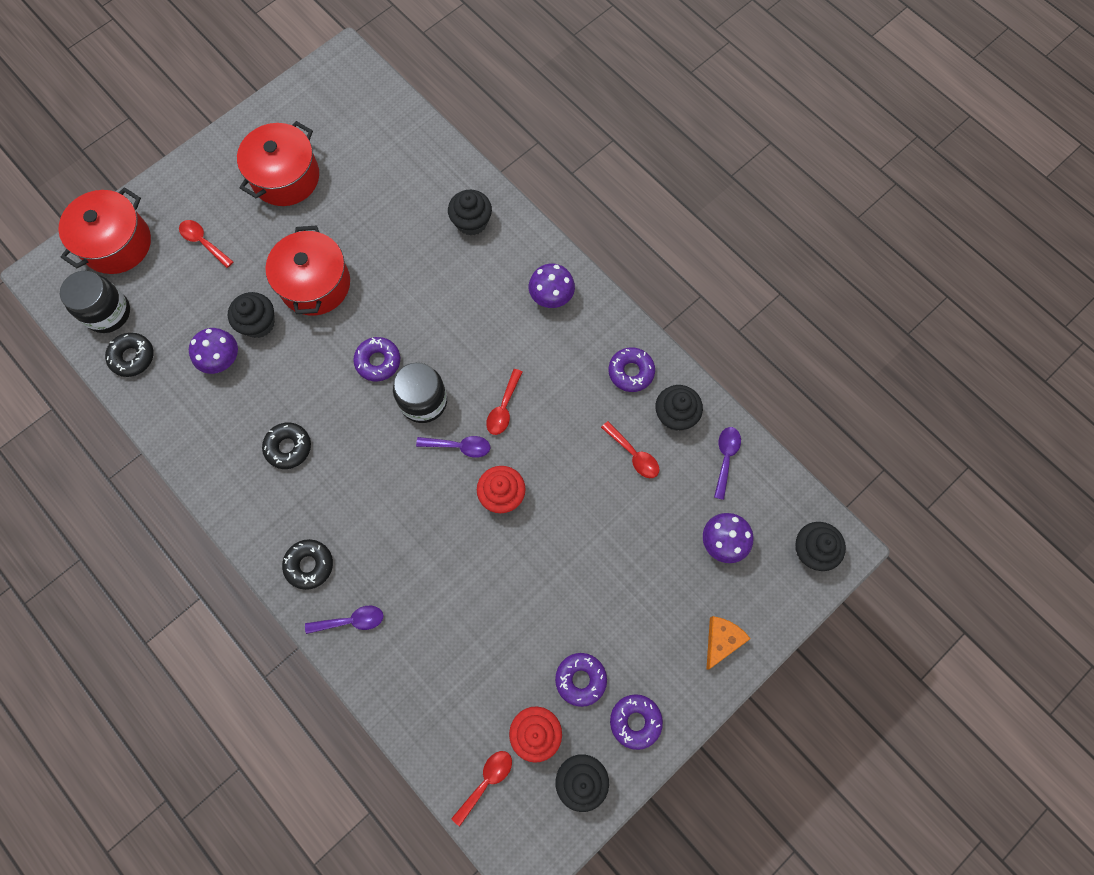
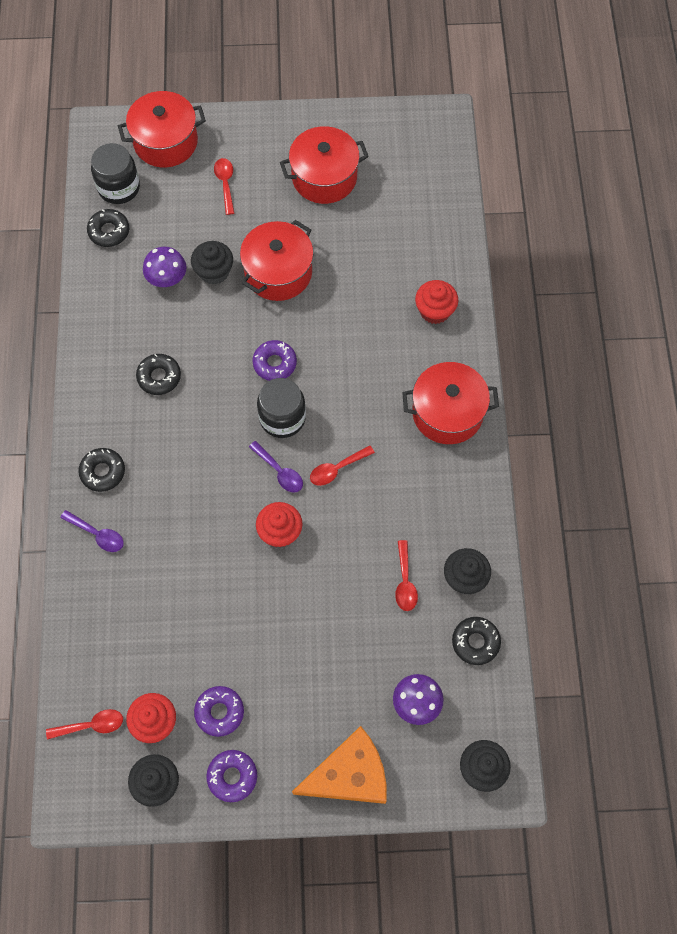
camera: 40 degrees right, 5 degrees down
(471, 222) = (435, 311): black cupcake -> red cupcake
(551, 296) = (447, 413): purple mushroom -> red pot
(631, 372) = (458, 518): purple donut -> none
(722, 640) = (349, 774): orange cheese -> orange cheese, size x1.81
(725, 458) = (475, 642): purple spoon -> black donut

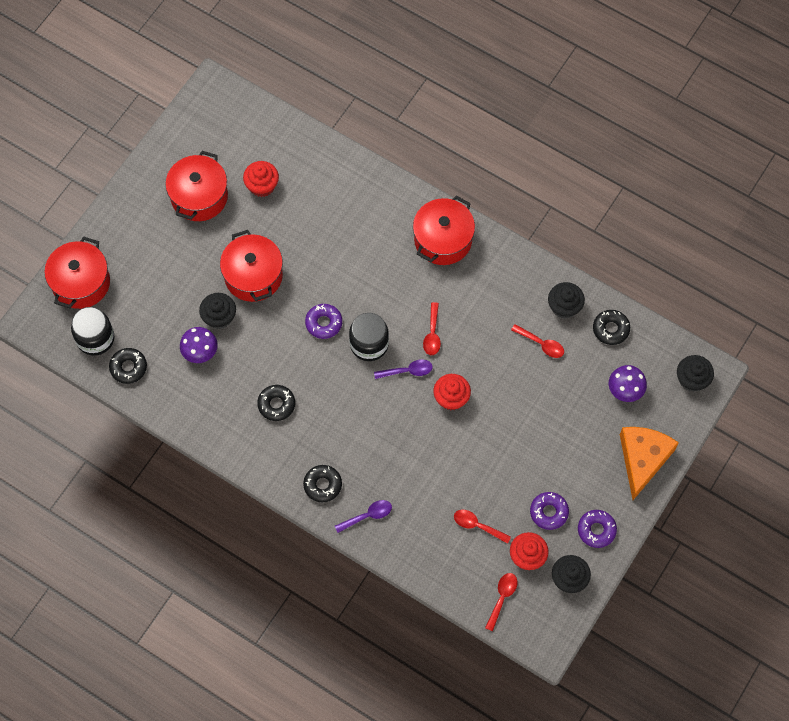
camera: 55 degrees left, 0 degrees up
(225, 184) = (151, 264): red spoon -> red spoon (477, 526)
(435, 311) = (361, 196): red cupcake -> red cupcake (262, 186)

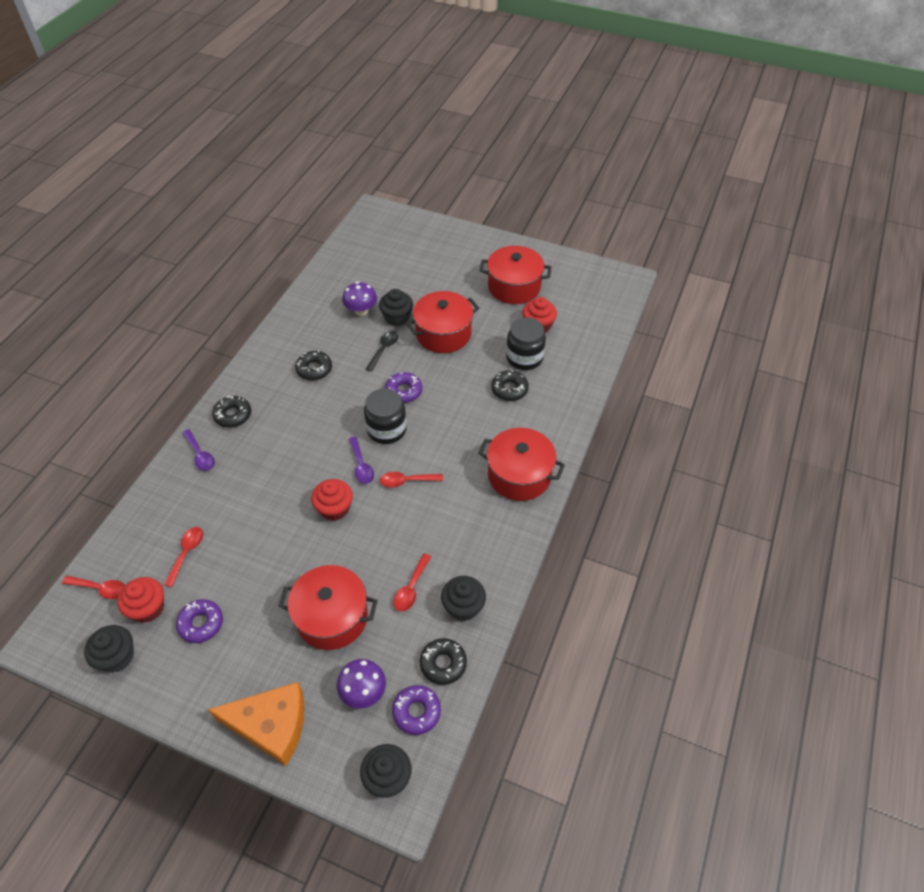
camera: 80 degrees right, 15 degrees down
(81, 283) = (413, 231): red pot -> red pot (332, 617)
(95, 338) = (364, 247): black jar -> black jar (524, 358)
(128, 367) = (340, 269): black donut -> black donut (509, 389)
(263, 335) = (384, 349): none -> black spoon
(596, 530) = (177, 680): purple donut -> purple donut (416, 712)

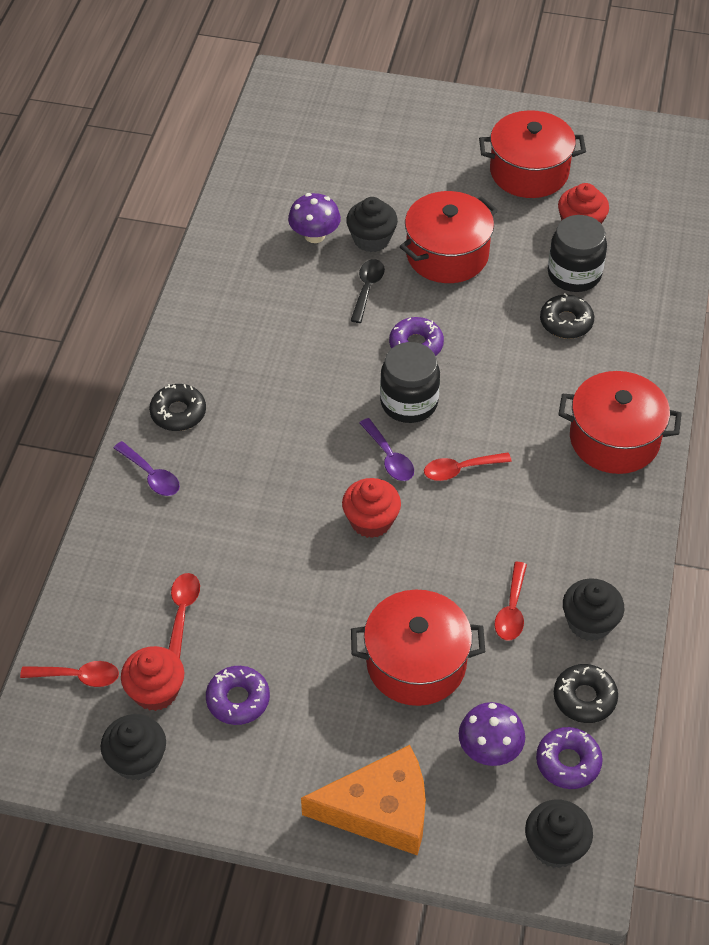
camera: 10 degrees left, 0 degrees up
(314, 369) = (275, 331): black donut -> none

